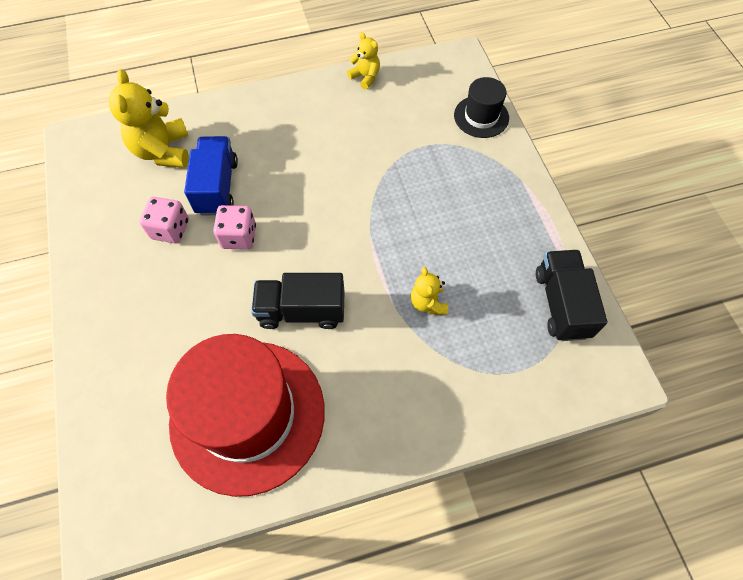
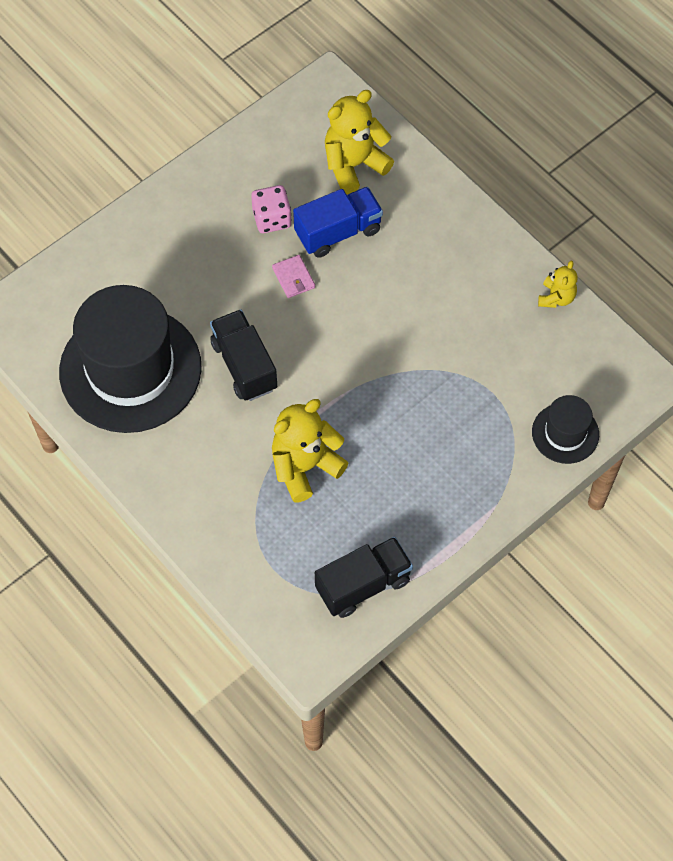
camera: 65 degrees right, 0 degrees up
(239, 236) = (293, 278): pink dice -> pink wallet
(247, 415) = (130, 369): red hat -> black hat
(428, 303) = (305, 466): yellow teddy bear -> yellow teddy bear, size x1.81

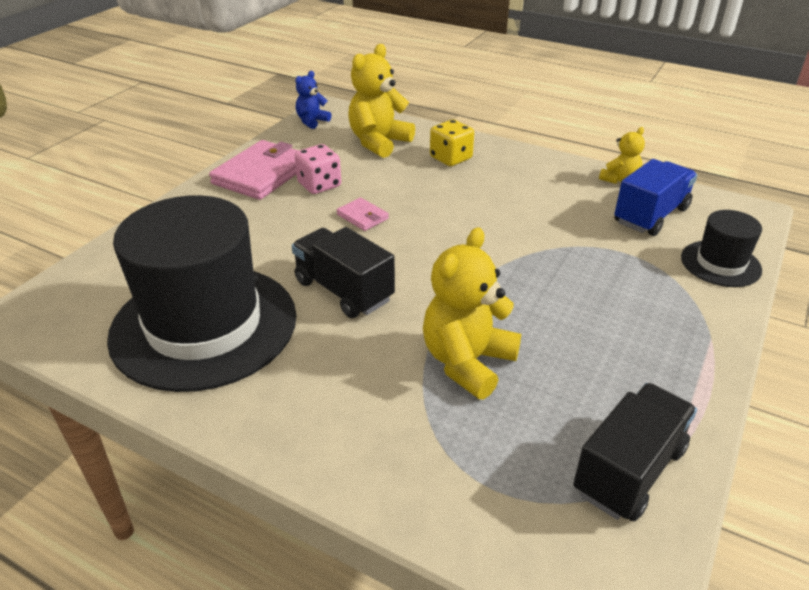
camera: 20 degrees left, 25 degrees down
(225, 185) = (262, 174): none -> pink wallet
(301, 105) = (312, 121): none -> blue teddy bear
(338, 232) = (389, 181): blue truck -> blue truck (651, 215)
(412, 213) = (451, 158): none -> yellow dice
(556, 297) = (619, 180): yellow teddy bear -> yellow teddy bear turned 45 degrees clockwise

